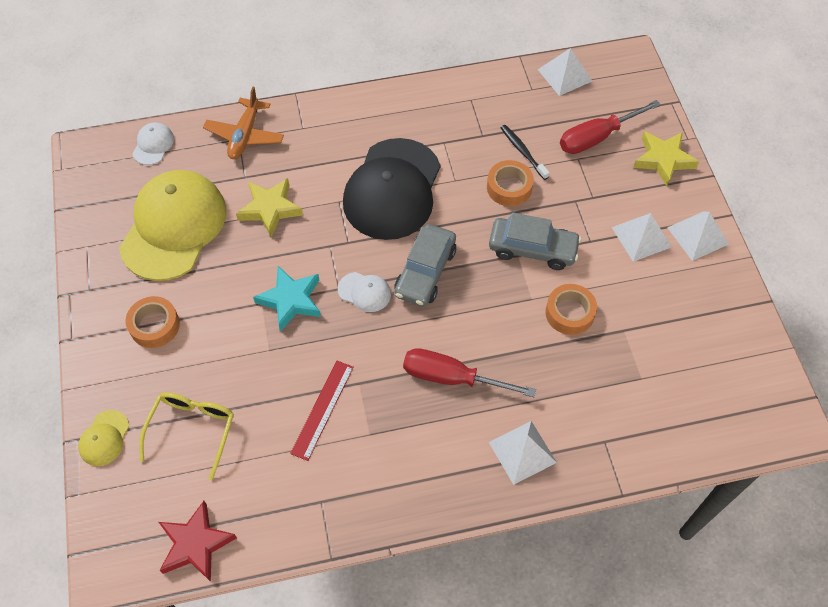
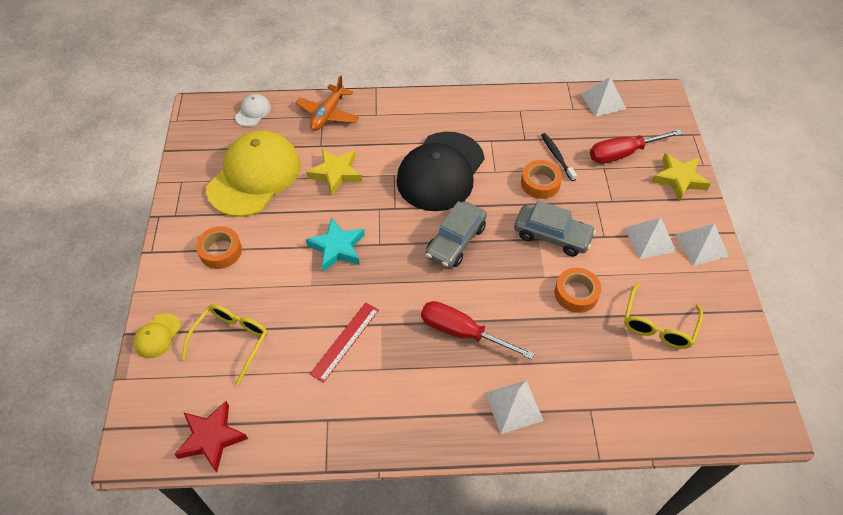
camera: 10 degrees right, 5 degrees down
(364, 292) = (400, 250): white cap -> none
(663, 335) = (658, 325): none -> yellow glasses

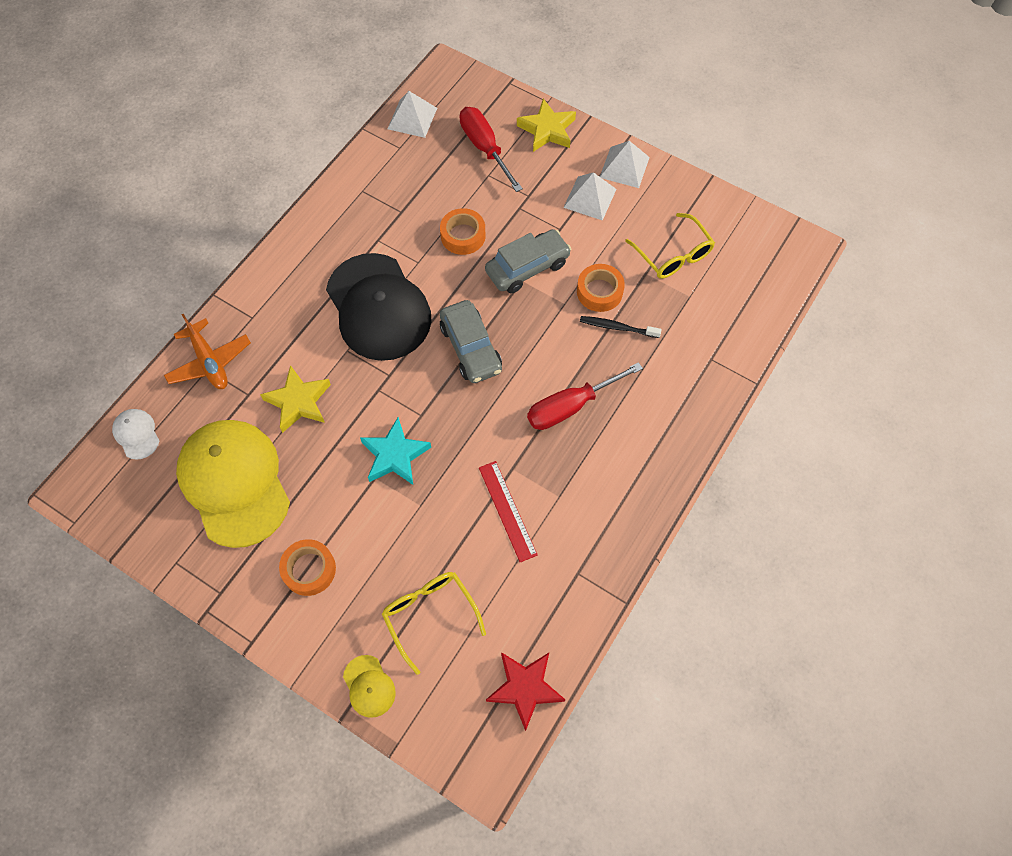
camera: 55 degrees left, 10 degrees up
(514, 406) = (669, 413): white pyramid -> none
(557, 156) = (444, 201): black toothbrush -> black toothbrush (617, 327)
(623, 153) = (485, 148): red screwdriver -> red screwdriver turned 135 degrees clockwise

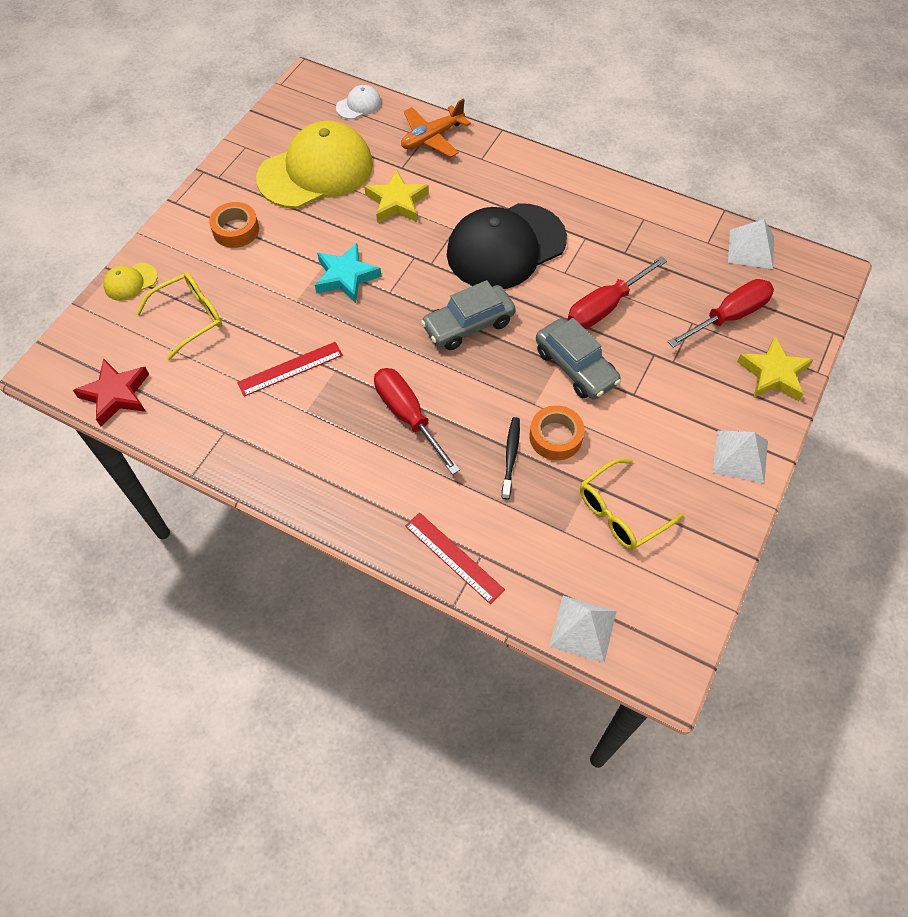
camera: 85 degrees right, 5 degrees down
(463, 236) = (605, 307): orange tape -> red screwdriver
(590, 198) = (684, 422): white pyramid -> white pyramid (583, 628)
(713, 379) = (454, 557): none -> red ruler

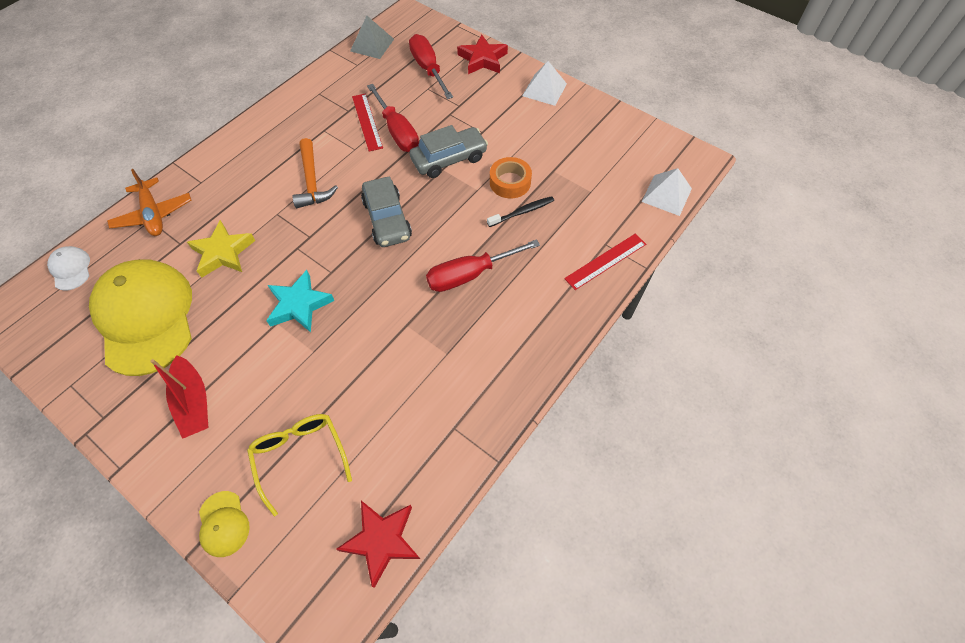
camera: 80 degrees left, 0 degrees up
(236, 230) = (194, 402): orange tape -> red boat
(290, 369) = (395, 363): red ruler -> red ruler (367, 122)
(506, 247) = (312, 181): black cap -> orange hammer
(510, 456) = (522, 212): black toothbrush -> black toothbrush turned 135 degrees clockwise
(620, 512) = (579, 158): yellow glasses -> none
(751, 249) = (372, 45): white pyramid -> grey pyramid
(773, 374) = (483, 59): yellow star -> red star

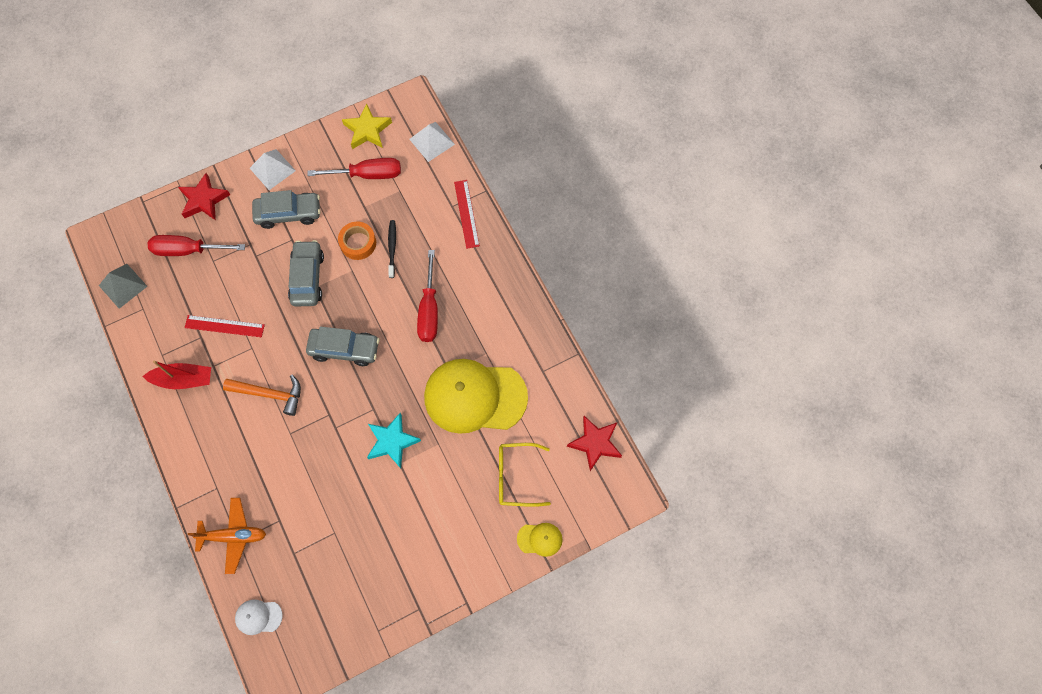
camera: 65 degrees left, 10 degrees up
(146, 317) = (343, 562): yellow cap -> yellow cap (475, 397)
(194, 402) = (439, 540): red boat -> red boat (183, 379)
(223, 253) = (309, 487): yellow star -> yellow star (367, 130)
(397, 131) = (251, 306): red screwdriver -> red screwdriver (367, 174)
(507, 118) = (288, 213): none -> grey car

